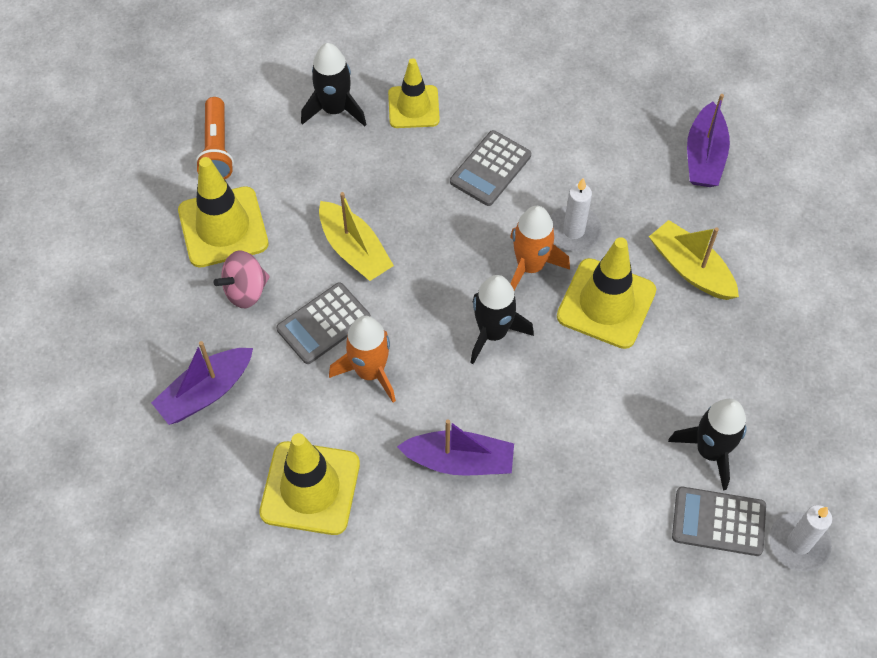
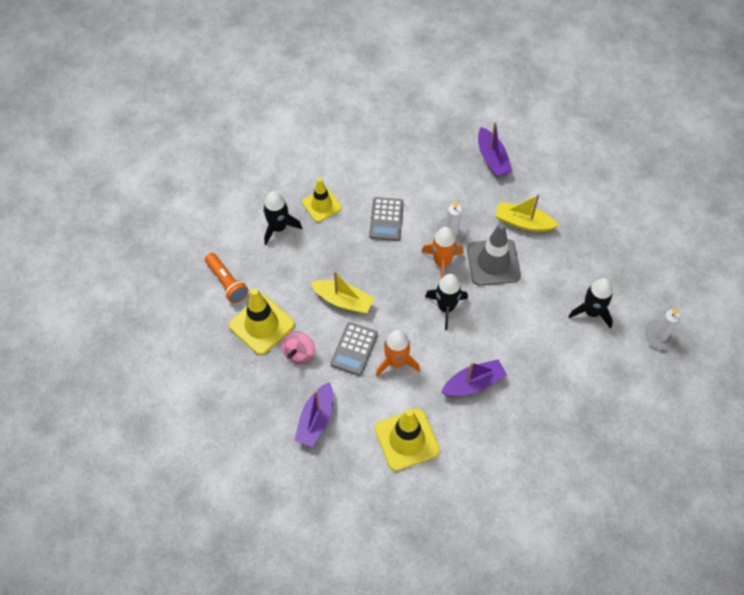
camera: 30 degrees left, 0 degrees up
(606, 303) = (493, 262): yellow traffic cone -> grey traffic cone
(718, 521) = (617, 345): grey calculator -> none

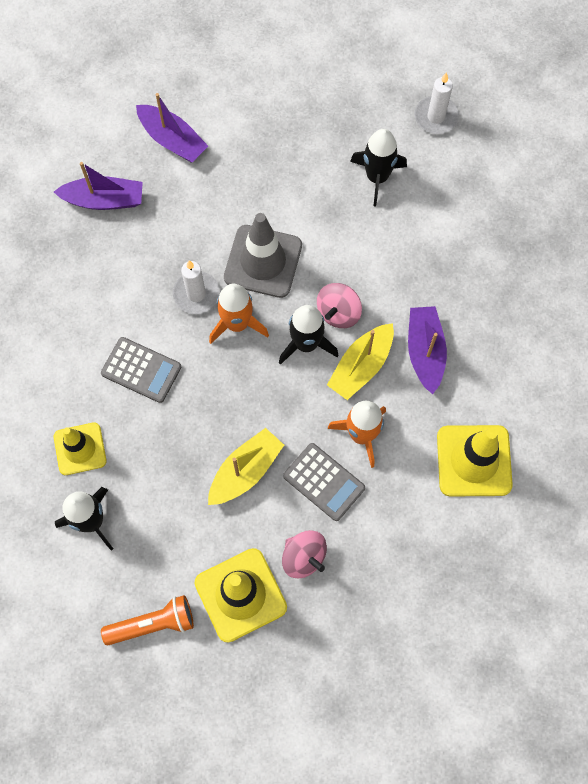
camera: 70 degrees left, 10 degrees up
(316, 420) = (408, 567): purple boat -> purple boat (172, 140)
(477, 320) = (338, 312): none -> pink spinning top
(523, 222) = (219, 202): yellow boat -> yellow boat (361, 366)

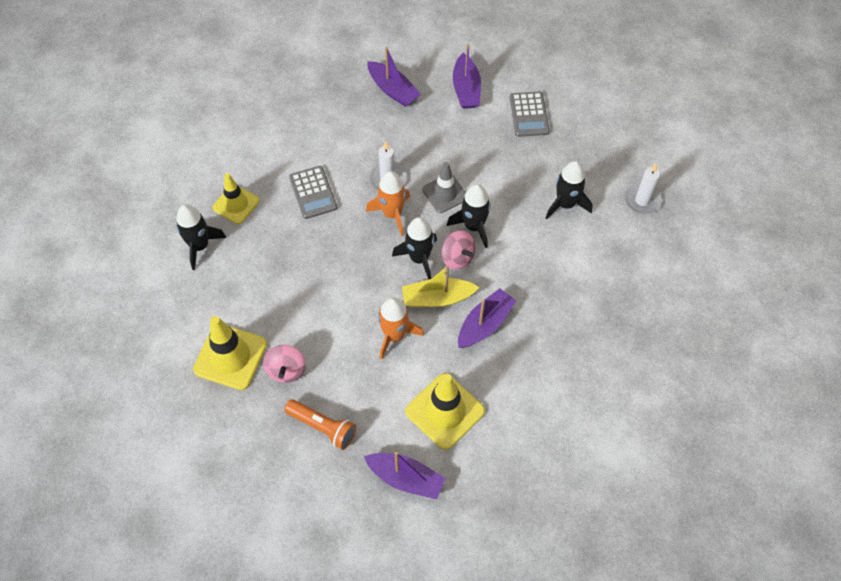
camera: 45 degrees right, 10 degrees down
(152, 624) = (169, 327): orange flashlight -> orange flashlight (322, 427)
(245, 471) = (307, 295): yellow boat -> none
(263, 261) = (445, 193): grey traffic cone -> grey traffic cone, size x0.66
(321, 270) = (473, 226): none -> black rocket
(324, 482) = (344, 341): grey calculator -> grey calculator (529, 114)
(338, 312) = (457, 258): pink spinning top -> pink spinning top turned 120 degrees counterclockwise
(504, 549) = (406, 478): none -> purple boat

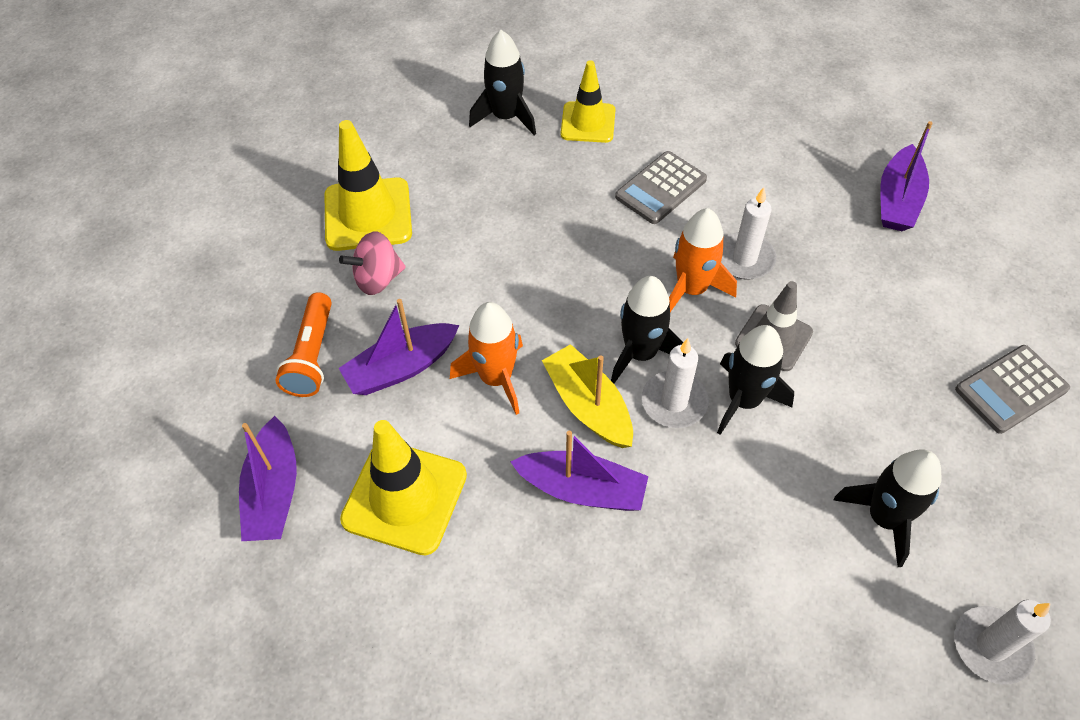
camera: 65 degrees right, 5 degrees down
(457, 258) = (674, 402): pink spinning top -> white candle
(466, 89) = (981, 285): purple boat -> purple boat (401, 367)

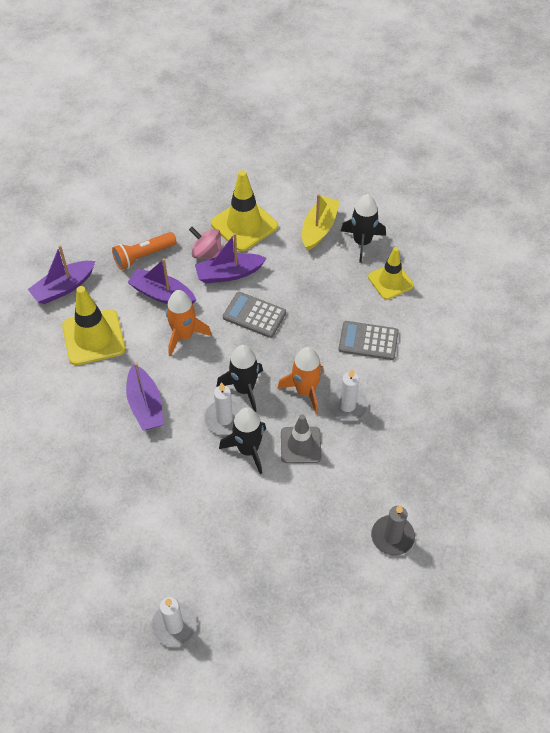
camera: 55 degrees right, 0 degrees up
(588, 405) = (195, 383): yellow boat -> yellow boat (319, 228)
(884, 518) = (219, 546): black rocket -> none
(897, 200) = (458, 464): purple boat -> purple boat (229, 273)
(968, 315) = (392, 536): none -> grey candle
(1011, 389) = (352, 579): grey calculator -> grey calculator (254, 315)

